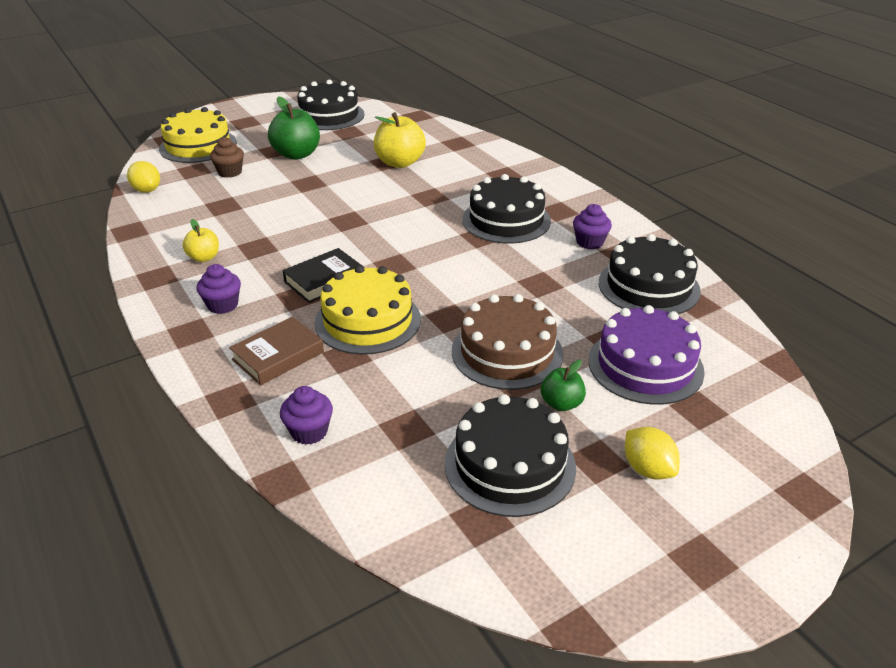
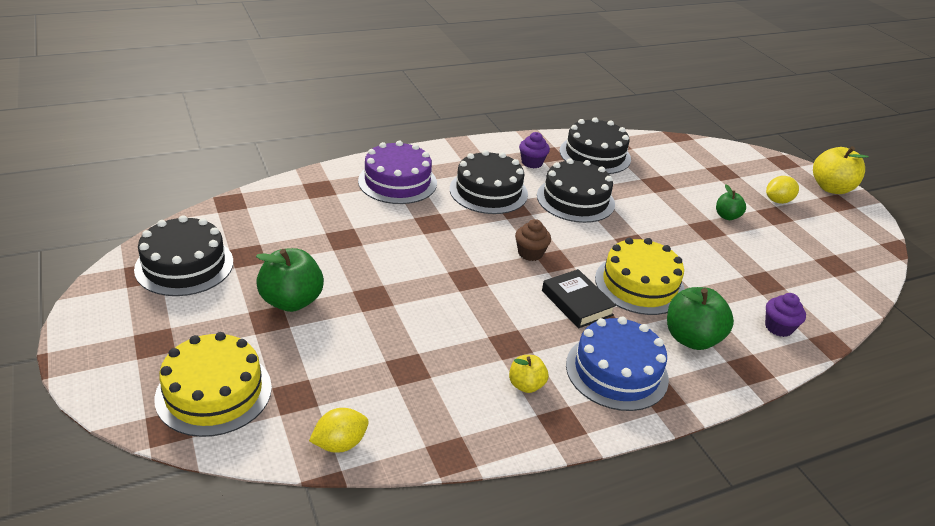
camera: 85 degrees left, 0 degrees up
(222, 305) = (616, 371): purple cupcake -> blue cake
(230, 172) = (317, 361): brown cupcake -> brown cupcake (530, 253)
(278, 356) = (691, 338): brown book -> green apple
(400, 162) = (349, 230): yellow apple -> yellow apple (831, 188)
(507, 352) = (675, 226): brown cake -> none
(510, 465) = (787, 246): black cake -> black cake (575, 199)
(645, 365) = (684, 178): purple cake -> purple cake (397, 182)

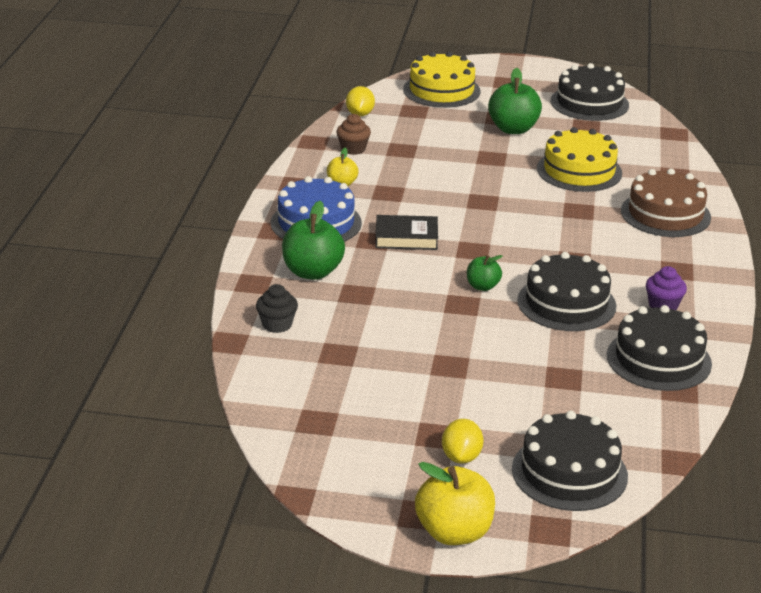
camera: 125 degrees right, 5 degrees down
(397, 182) = (665, 214): purple cake -> brown cake
(488, 191) = (616, 257): black cake -> black cake (569, 472)
(530, 253) = (493, 242): brown cupcake -> brown cupcake (353, 149)
(639, 284) = (400, 279): yellow cake -> yellow cake (579, 171)
(727, 216) = (461, 394): green apple -> green apple (482, 286)
(778, 327) = (277, 324): purple cupcake -> black cupcake

